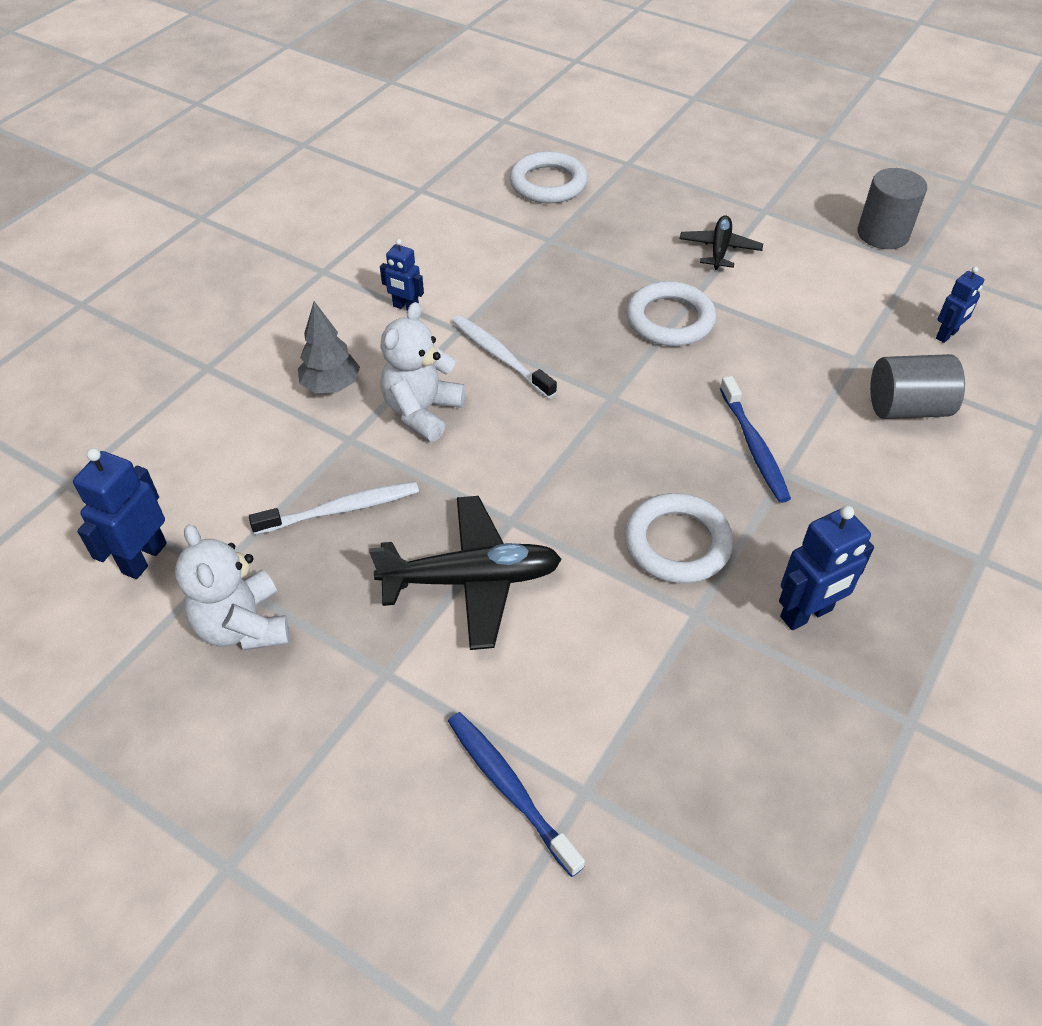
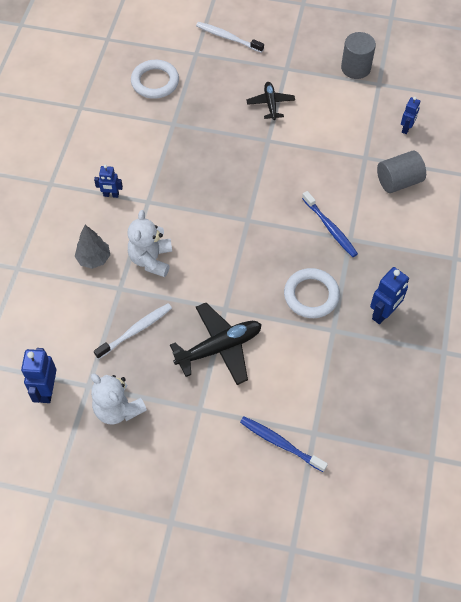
camera: 20 degrees left, 10 degrees up
(500, 356) = (178, 212): white toothbrush -> white toothbrush (228, 37)
(670, 319) = (260, 160): white ring -> none

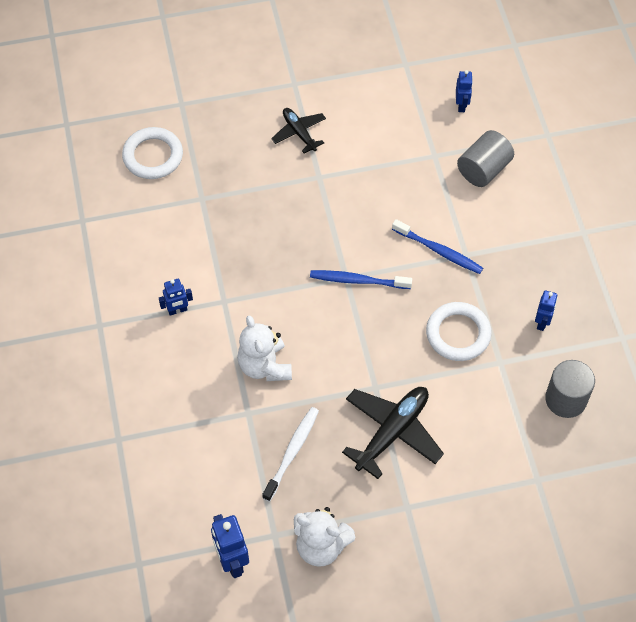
camera: 25 degrees left, 0 degrees up
(94, 259) = (200, 392): grey tree -> none
(228, 37) = (208, 71): white toothbrush -> none
(280, 443) = (509, 505): blue toothbrush -> blue toothbrush (357, 280)
(355, 68) = (371, 55): grey cylinder -> grey cylinder (566, 399)
(383, 313) = (542, 322): blue robot -> blue robot, size x0.63

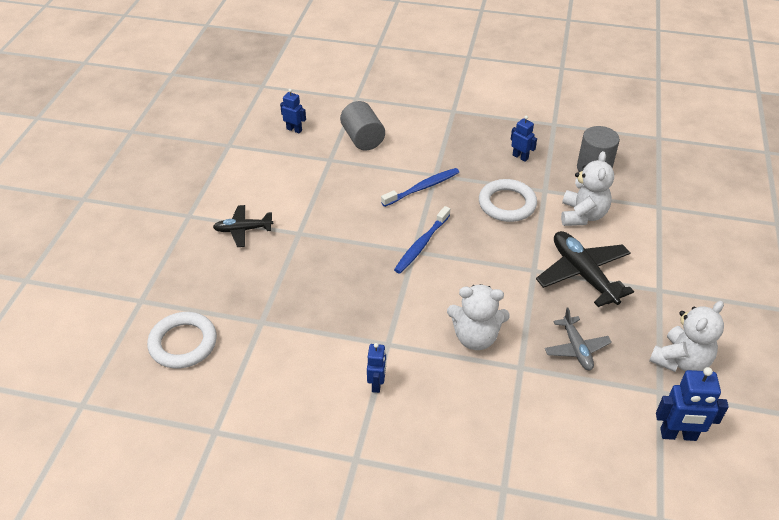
camera: 65 degrees left, 15 degrees down
(292, 452) = (576, 348): white toothbrush -> grey plane
(480, 409) = (582, 215): none -> white teddy bear

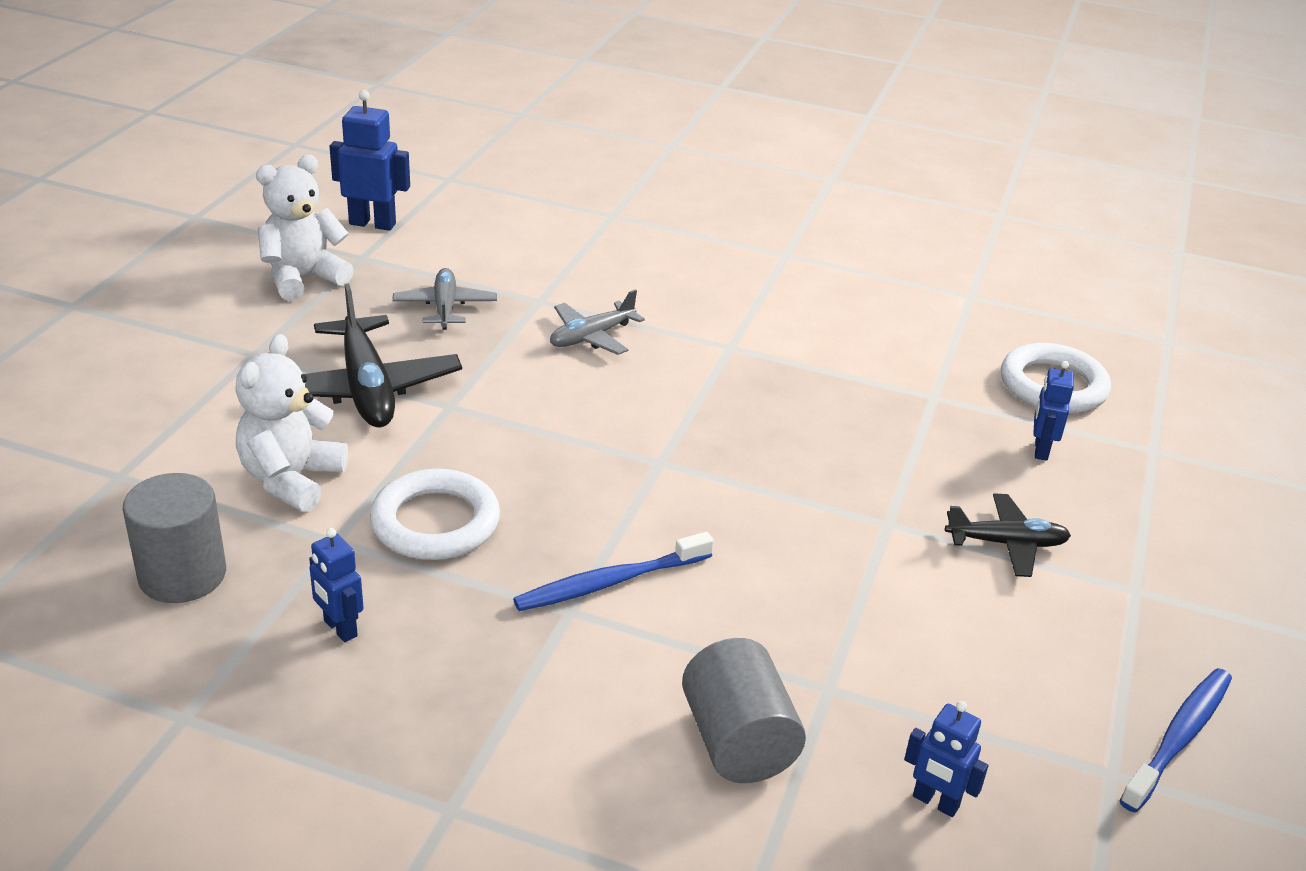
camera: 175 degrees left, 10 degrees down
(377, 384) = (751, 309): blue robot -> blue robot (1040, 450)
(421, 245) = (643, 470): blue toothbrush -> blue toothbrush (1179, 738)
(475, 337) = (591, 337): white teddy bear -> grey plane

